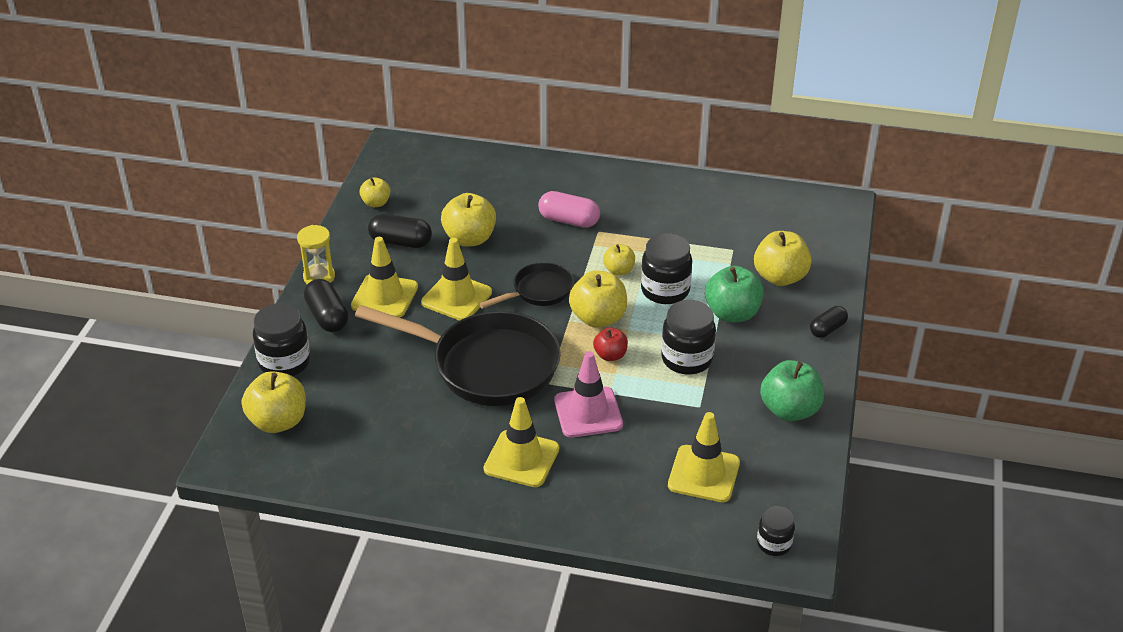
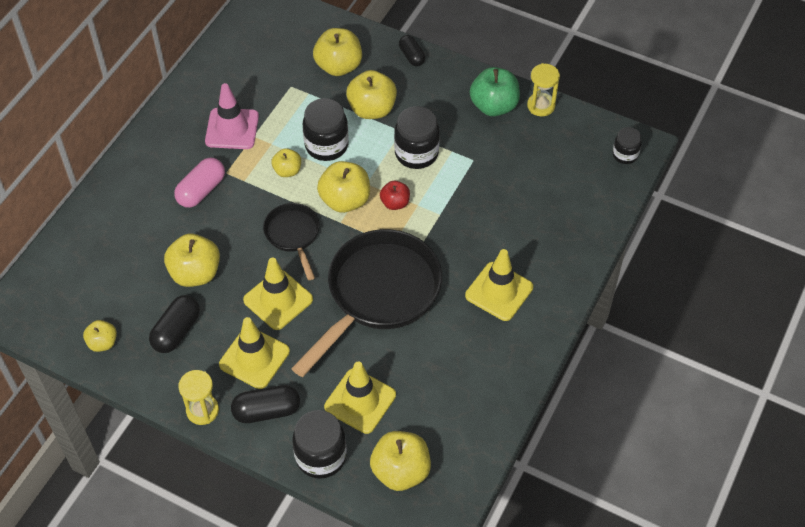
camera: 75 degrees left, 15 degrees up
(588, 412) = (458, 234): pink traffic cone -> pink traffic cone (232, 129)
(703, 474) = (546, 177): yellow traffic cone -> yellow traffic cone (360, 401)
(732, 313) = (372, 109): green apple -> yellow apple
(812, 452) = (541, 106): none -> yellow hourglass

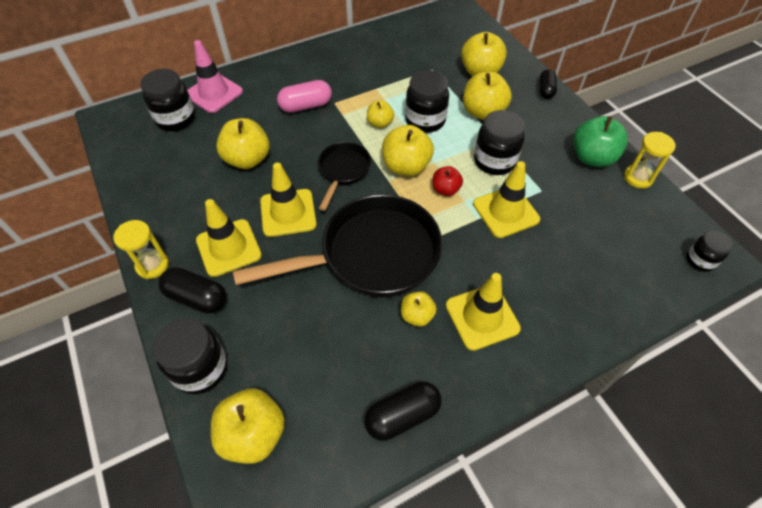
camera: 35 degrees right, 0 degrees up
(83, 274) = (175, 119): none -> black jar
(103, 343) = (139, 172): yellow apple -> yellow apple (417, 315)
(176, 331) = (194, 193): black capsule -> black capsule (402, 416)
(232, 129) = (365, 77): pink traffic cone -> pink traffic cone (214, 93)
(360, 401) = (277, 339): yellow traffic cone -> yellow traffic cone (505, 212)

